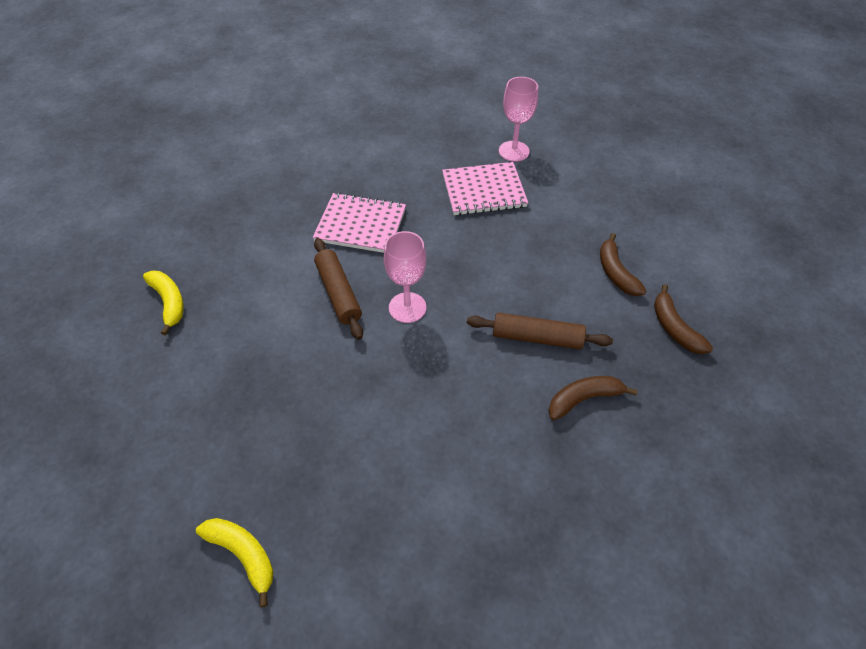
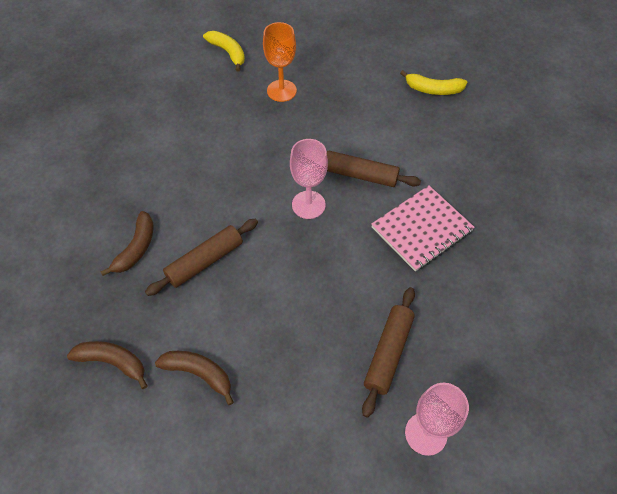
camera: 130 degrees right, 5 degrees up
(243, 554) = (228, 53): yellow banana -> yellow banana turned 120 degrees counterclockwise
(272, 435) = (281, 91): none -> orange goblet
(483, 191) = (388, 353): pink notebook -> brown rolling pin

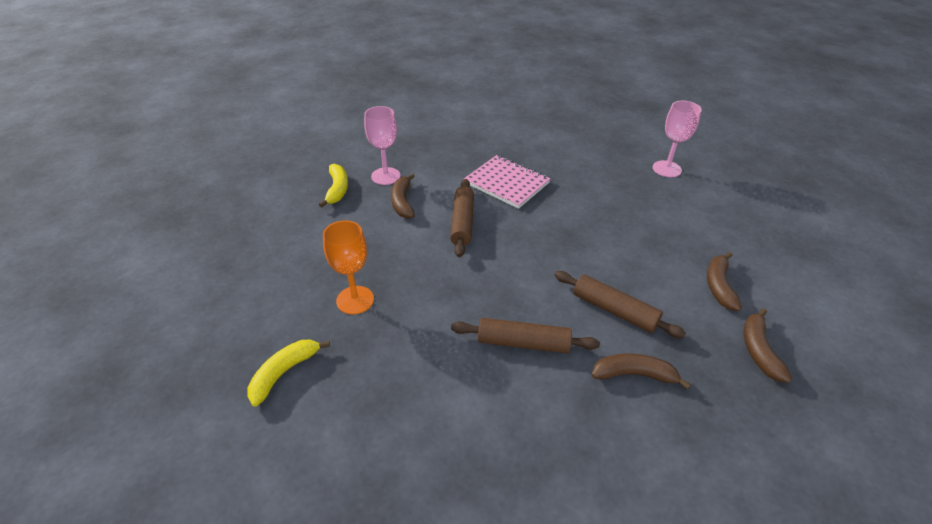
camera: 105 degrees left, 15 degrees down
(308, 205) = (512, 250): pink goblet -> pink goblet (385, 176)
(388, 353) = (624, 189): brown rolling pin -> brown rolling pin (523, 343)
(403, 134) = (402, 202): none -> brown banana

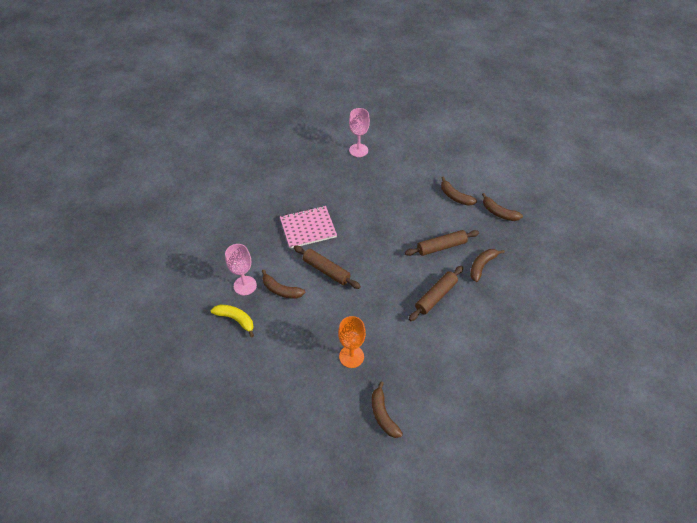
camera: 55 degrees left, 10 degrees up
(284, 373) = (383, 415): yellow banana -> brown banana

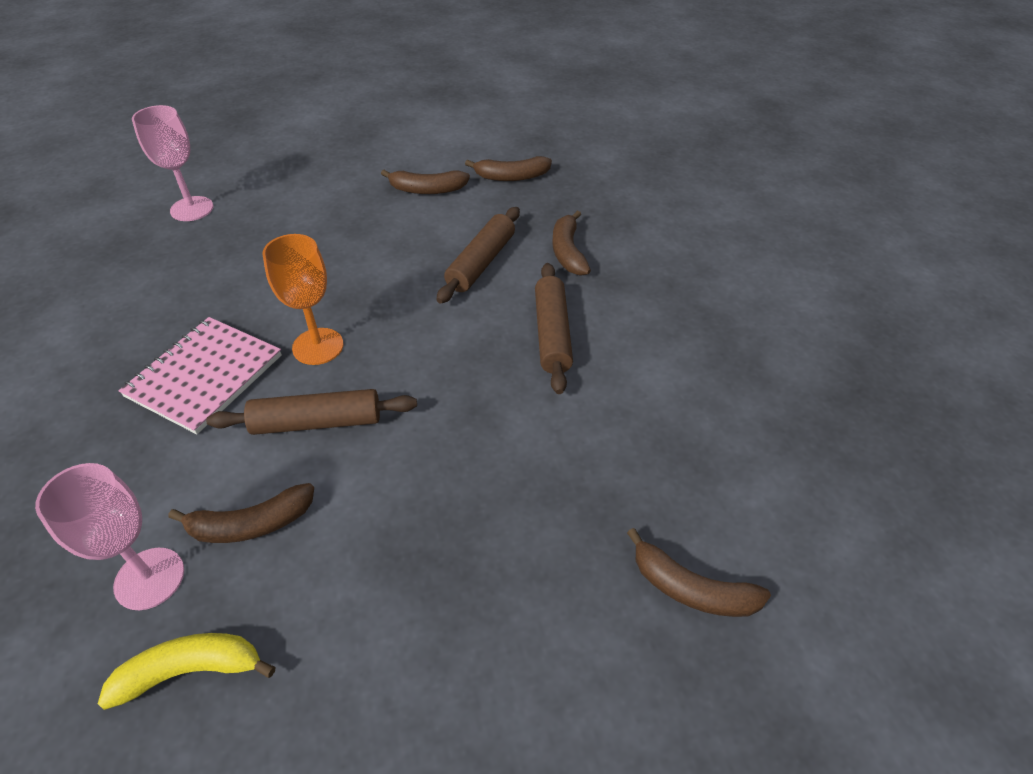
camera: 45 degrees left, 5 degrees down
(351, 356) = (524, 534): orange goblet -> orange goblet (318, 346)

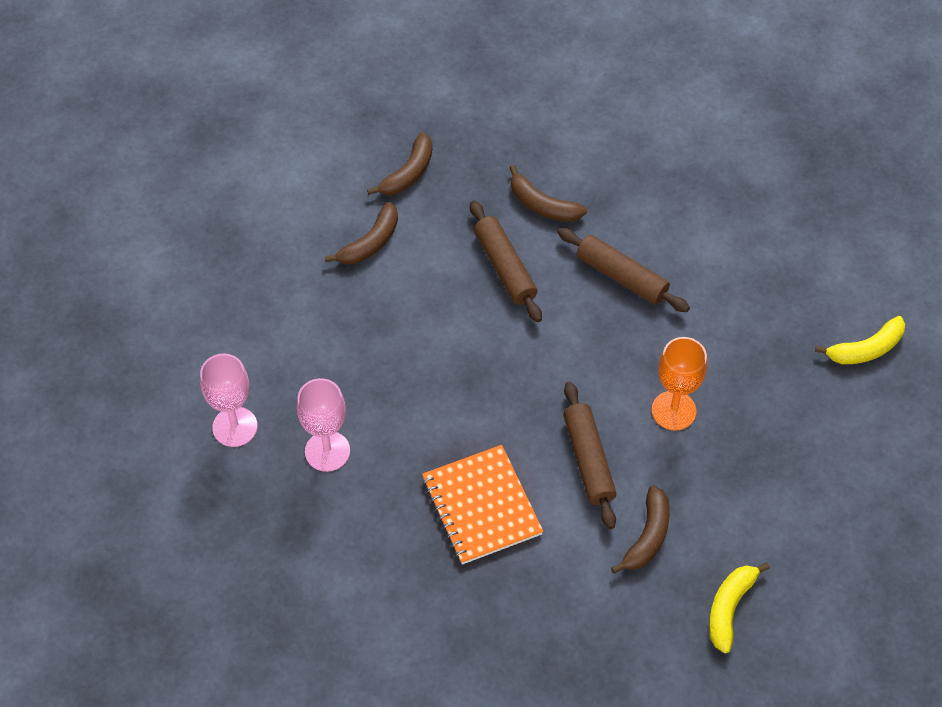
camera: 50 degrees left, 10 degrees up
(149, 578) = (647, 606): pink goblet -> pink goblet (327, 451)
(205, 376) = (481, 506): pink notebook -> orange notebook
(317, 422) = (588, 460): brown rolling pin -> brown rolling pin turned 45 degrees counterclockwise
(318, 346) = (510, 422): orange goblet -> orange goblet (673, 410)
(691, 589) = (865, 349): brown banana -> yellow banana

